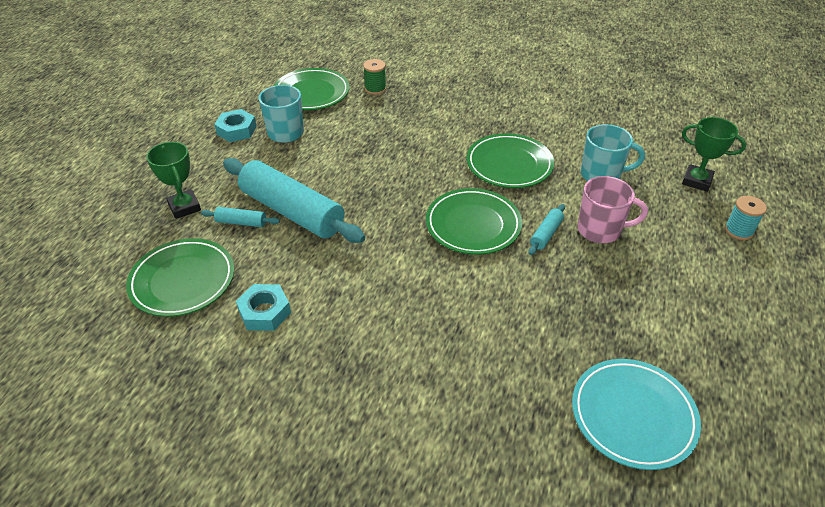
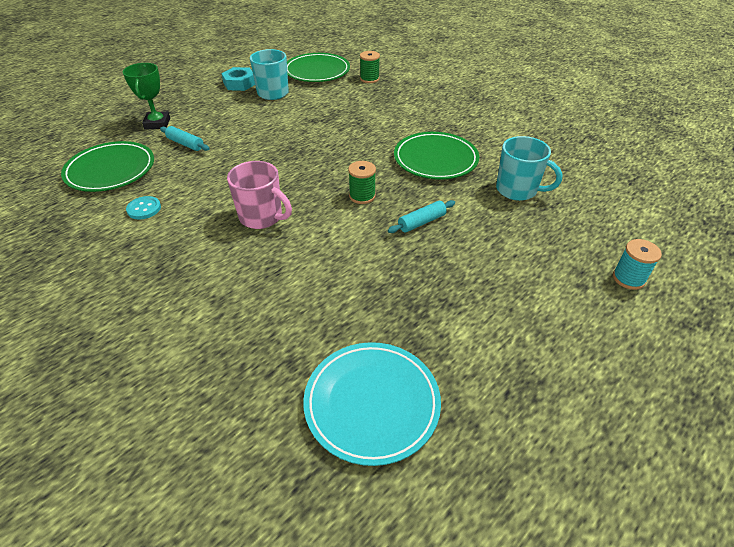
camera: 25 degrees right, 0 degrees up
(264, 312) = (144, 209): turquoise nut -> turquoise button
(292, 211) = (228, 147): turquoise rolling pin -> none
(473, 225) = (362, 196): green plate -> green spool
(600, 230) = (477, 234): pink mug -> pink mug (262, 217)
(697, 181) = (616, 221): green trophy -> none

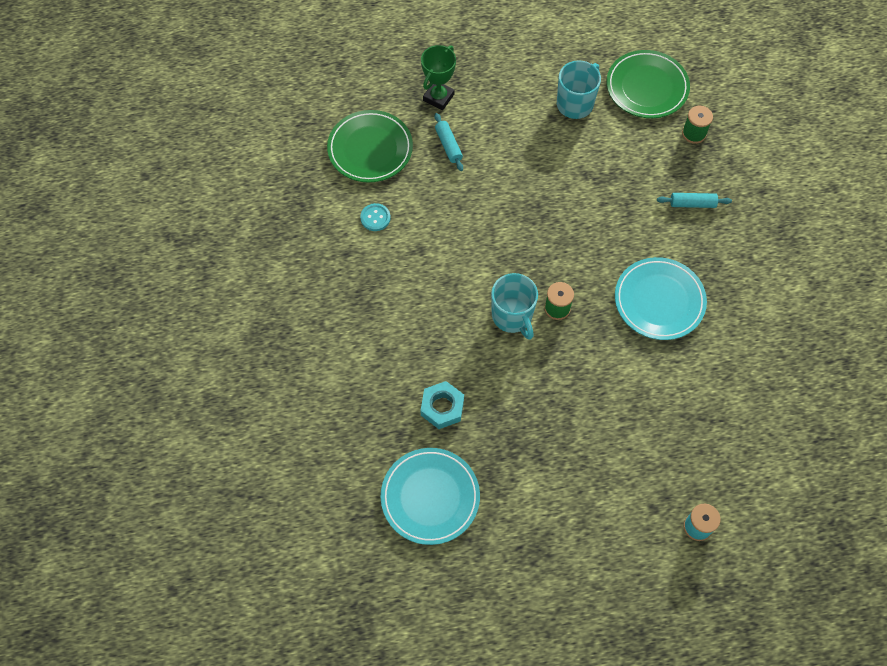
camera: 35 degrees right, 20 degrees up
(239, 83) = (551, 67): turquoise nut -> turquoise nut (442, 407)
(262, 217) = (460, 284): pink mug -> none
(421, 222) = (583, 369): turquoise rolling pin -> turquoise rolling pin (692, 204)
(435, 159) = (659, 301): green plate -> turquoise plate
(517, 190) = (699, 384): turquoise mug -> turquoise mug (512, 316)

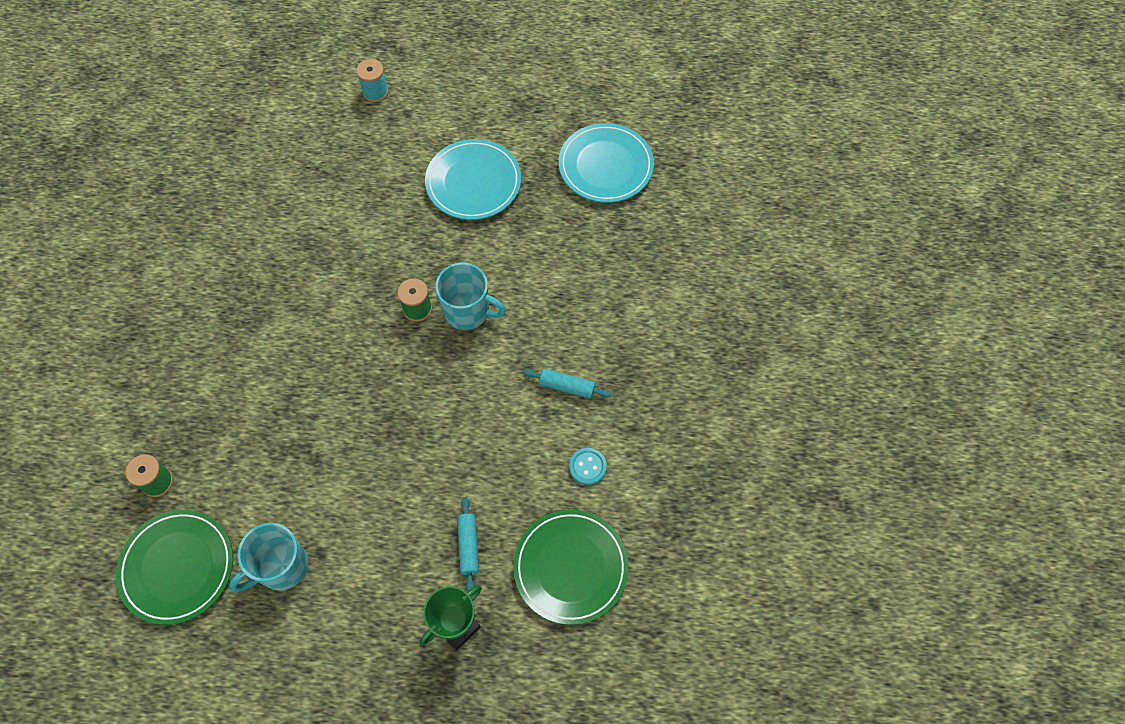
camera: 165 degrees left, 0 degrees up
(442, 407) = (571, 239): turquoise nut -> none
(512, 316) = (468, 311): turquoise mug -> turquoise mug turned 120 degrees clockwise
(659, 301) = (307, 290): turquoise plate -> turquoise plate (473, 182)
(692, 204) = (211, 390): turquoise rolling pin -> turquoise rolling pin (567, 386)

